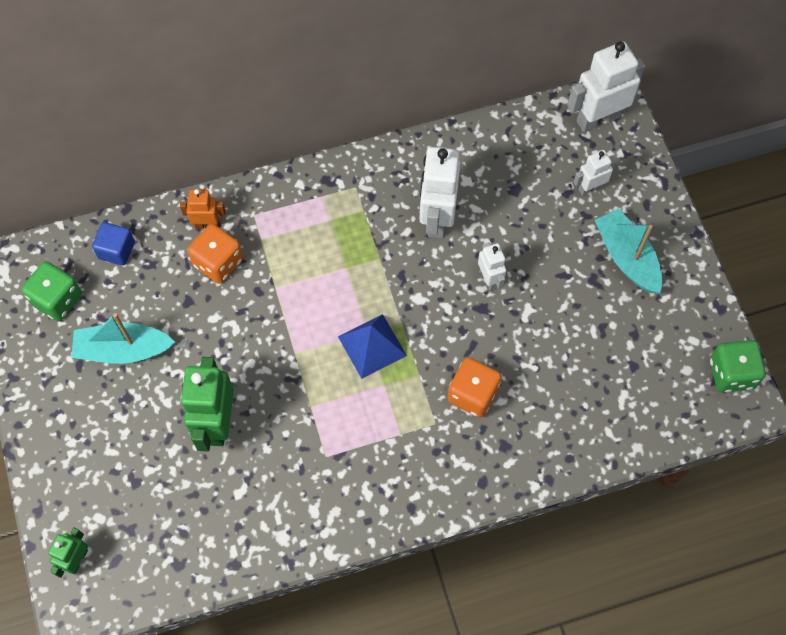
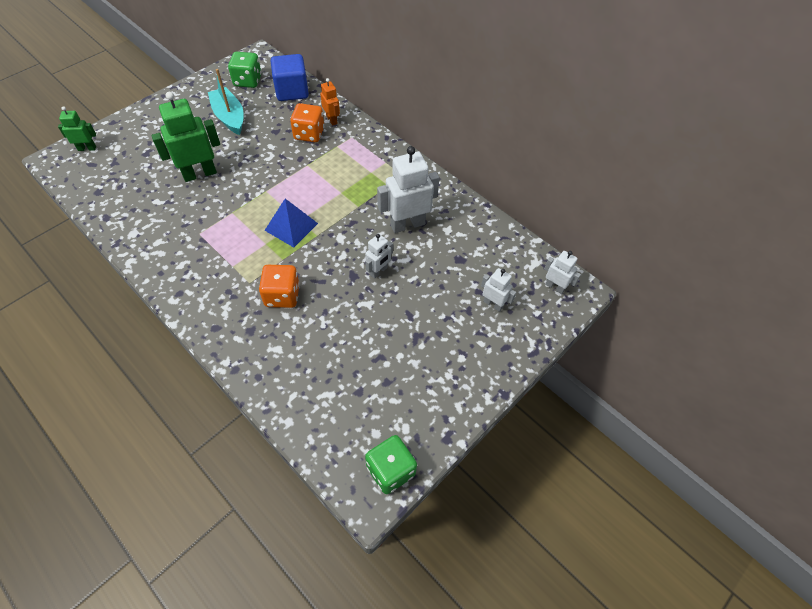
camera: 60 degrees right, 10 degrees down
(117, 250) = (292, 91): blue cube -> blue cube, size x1.61
(597, 119) = (555, 287): white robot -> white robot, size x0.54
(626, 257) = (450, 351): turquoise boat -> none

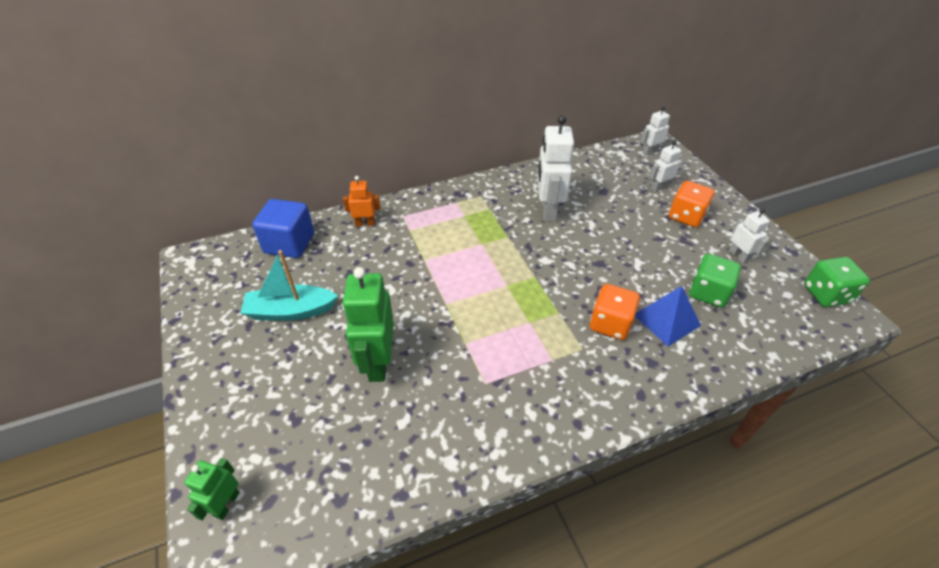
camera: 65 degrees left, 10 degrees down
(247, 81) = (235, 279): green dice -> green dice (708, 293)
(291, 226) = (513, 294): blue pyramid -> blue pyramid (666, 320)
(309, 134) = (375, 246): orange dice -> orange dice (686, 216)
(379, 271) = (600, 244): white robot -> white robot (738, 256)

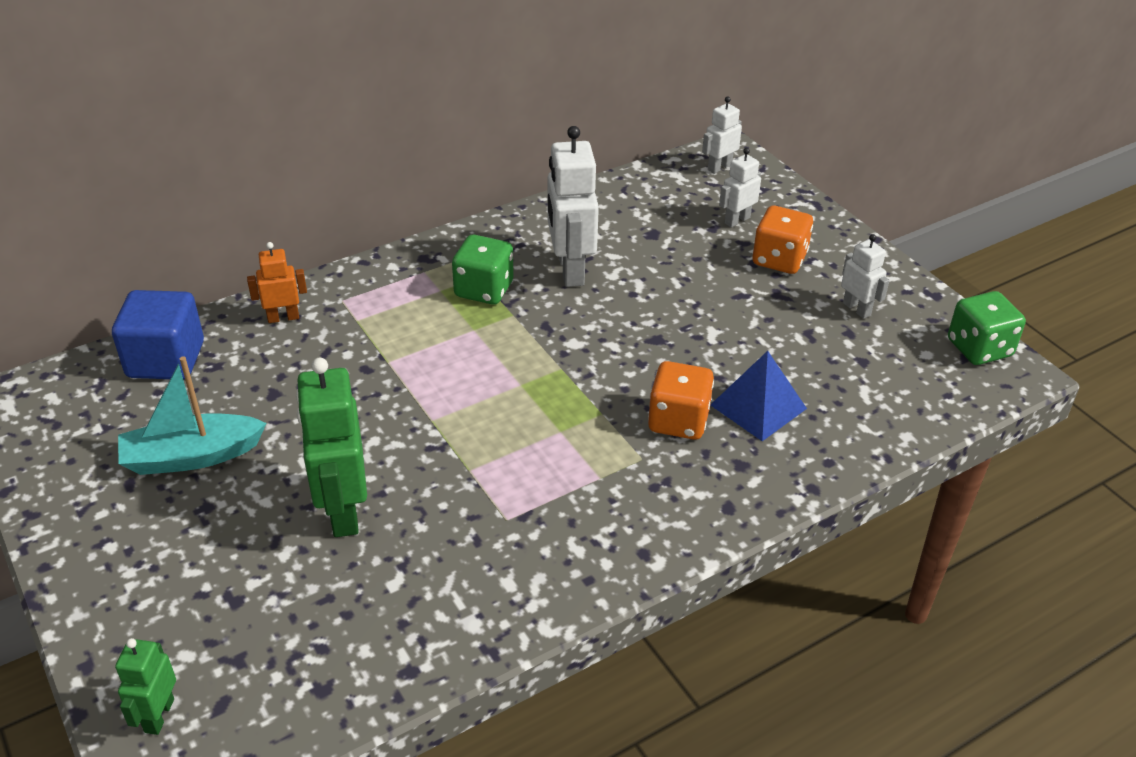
camera: 10 degrees left, 5 degrees down
(708, 293) = (815, 364): green dice -> green dice (484, 289)

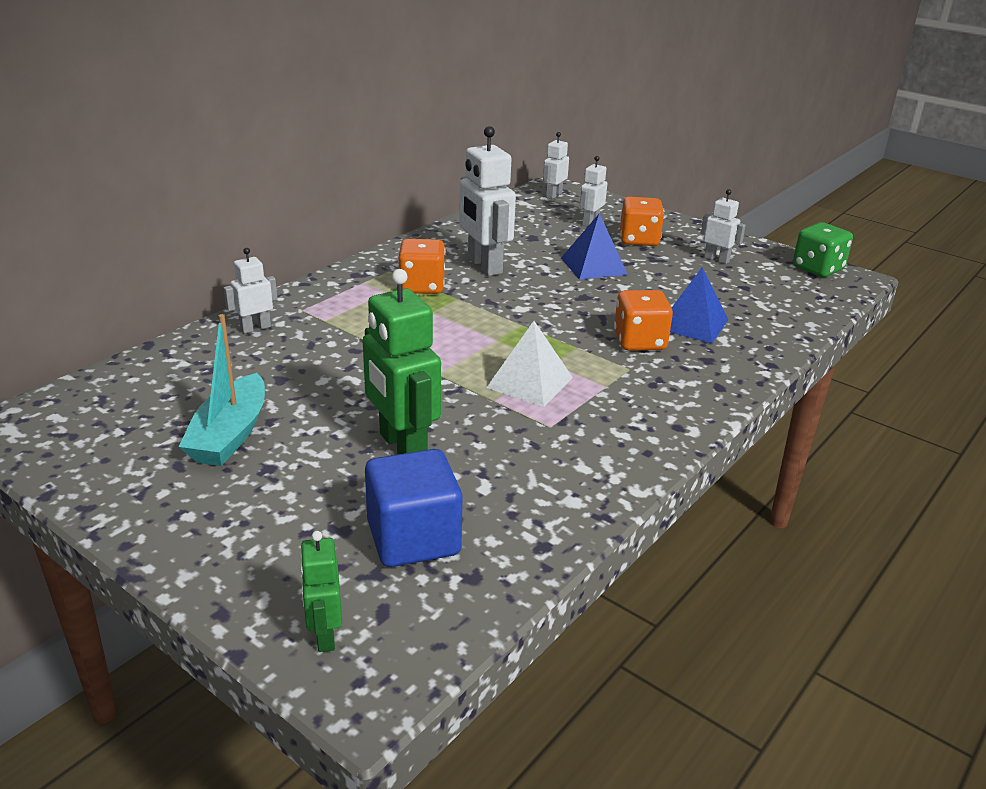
camera: 20 degrees left, 10 degrees down
(166, 359) = (159, 372): blue cube -> blue cube (413, 538)
(192, 456) = (230, 435): turquoise boat -> turquoise boat turned 45 degrees counterclockwise
(283, 317) = (255, 328): orange robot -> white robot
(484, 289) = (422, 286): green dice -> orange dice
(521, 454) = (530, 382): none -> white pyramid
(697, 293) = (593, 266): none -> blue pyramid

